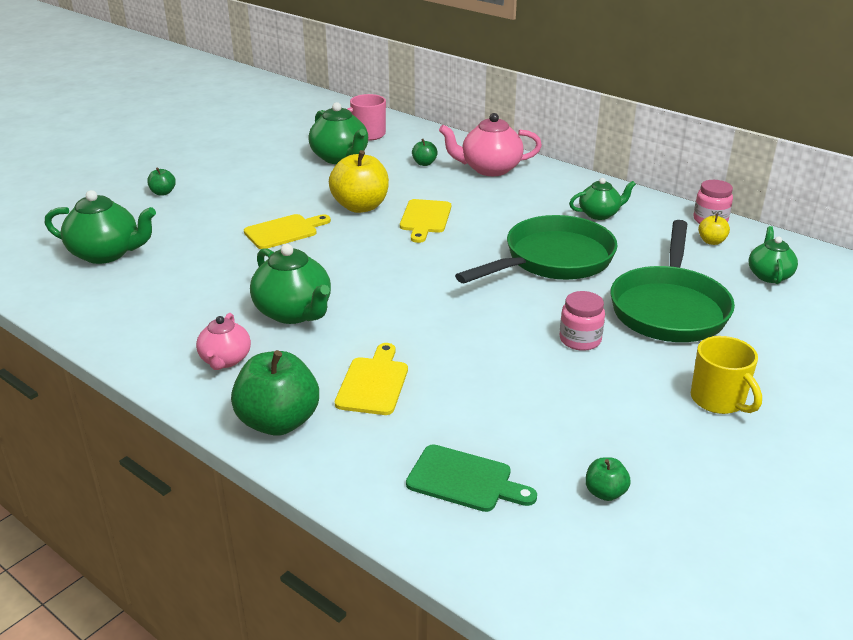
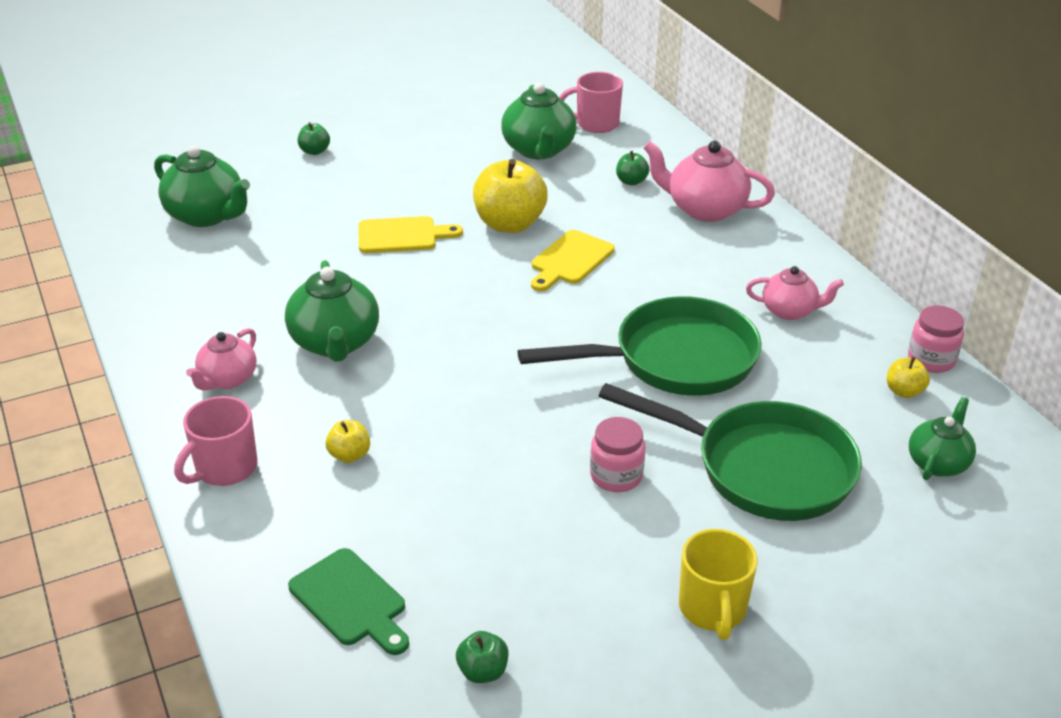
camera: 25 degrees right, 5 degrees up
(278, 422) = (224, 468): green apple -> pink mug
(373, 383) = (349, 455): yellow cutting board -> yellow apple
(600, 214) = (790, 311): green teapot -> pink teapot
(669, 308) = (762, 468): green pan -> green pan turned 105 degrees counterclockwise

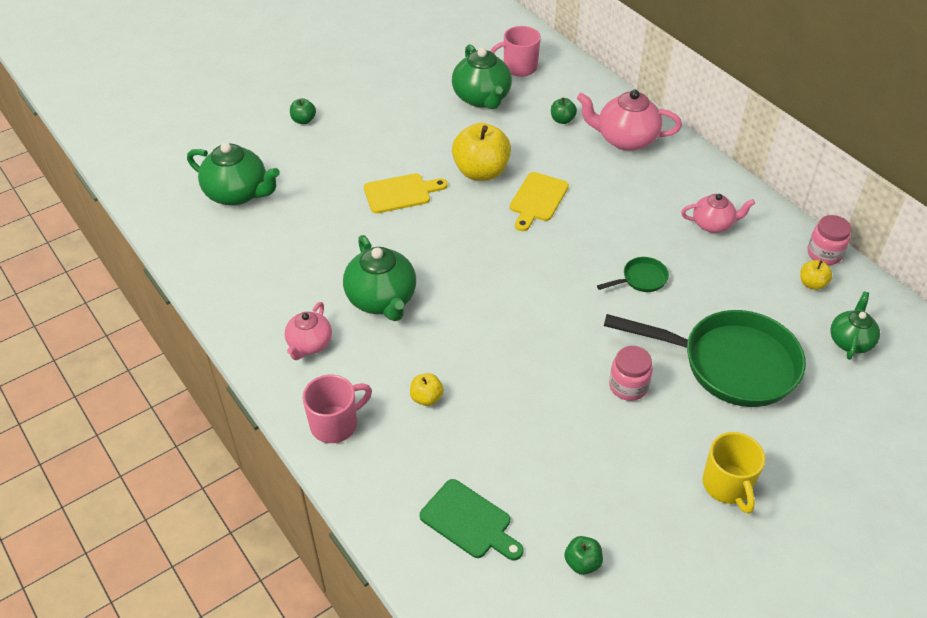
camera: 10 degrees left, 10 degrees up
(224, 468) = (335, 424): pink mug -> pink mug turned 150 degrees counterclockwise
(674, 360) = (641, 279): green pan -> green pan, size x0.42

